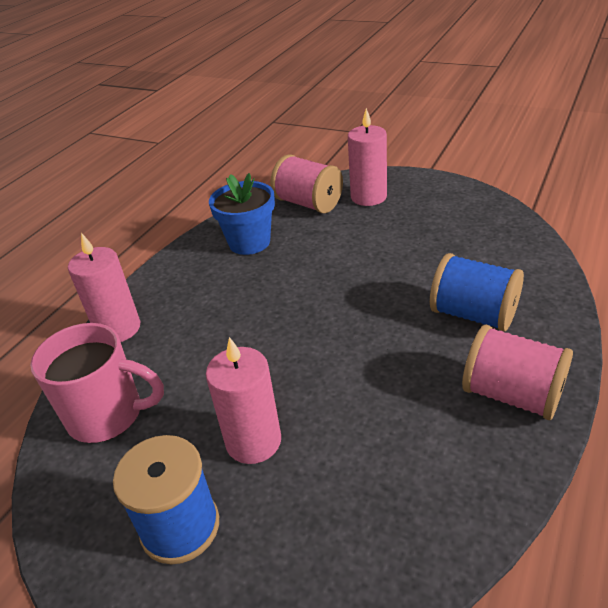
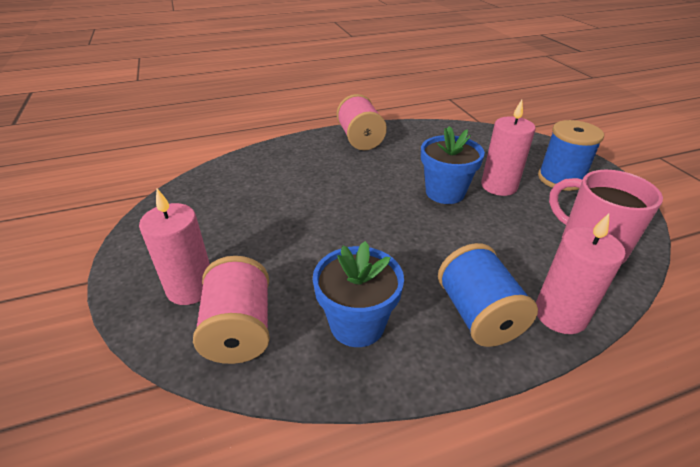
camera: 140 degrees left, 0 degrees up
(304, 382) = (445, 192): none -> blue flower pot
(473, 314) = (314, 167): blue spool -> blue spool (478, 315)

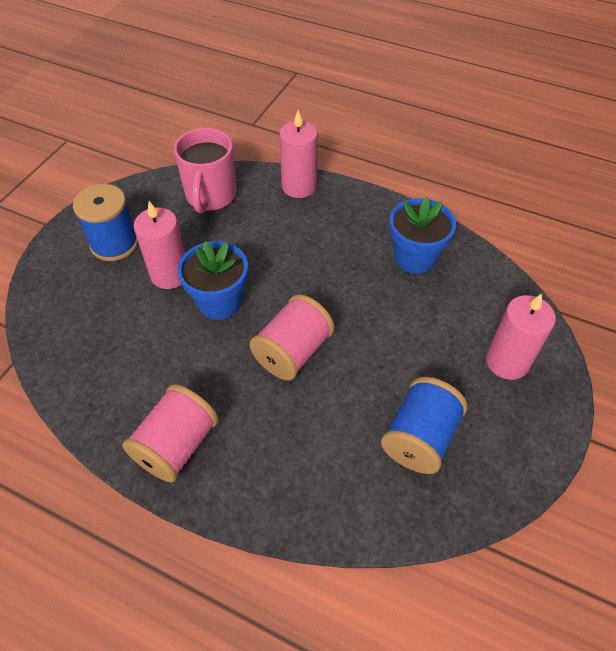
camera: 135 degrees left, 15 degrees up
(239, 330) = (490, 304): pink spool -> pink spool (293, 352)
(478, 315) = (341, 215): blue spool -> blue spool (420, 437)

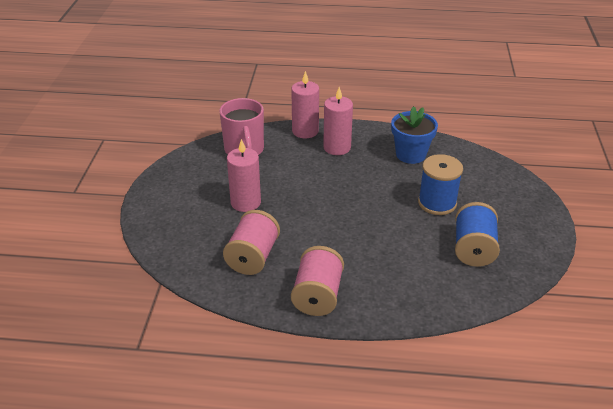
camera: 20 degrees left, 15 degrees down
(114, 243) = (190, 194): blue spool -> blue spool (437, 203)
(219, 302) = (293, 210): blue flower pot -> none
(293, 352) = (362, 225): pink spool -> pink spool (253, 257)
(507, 361) = (502, 196): pink candle -> pink candle (337, 147)

